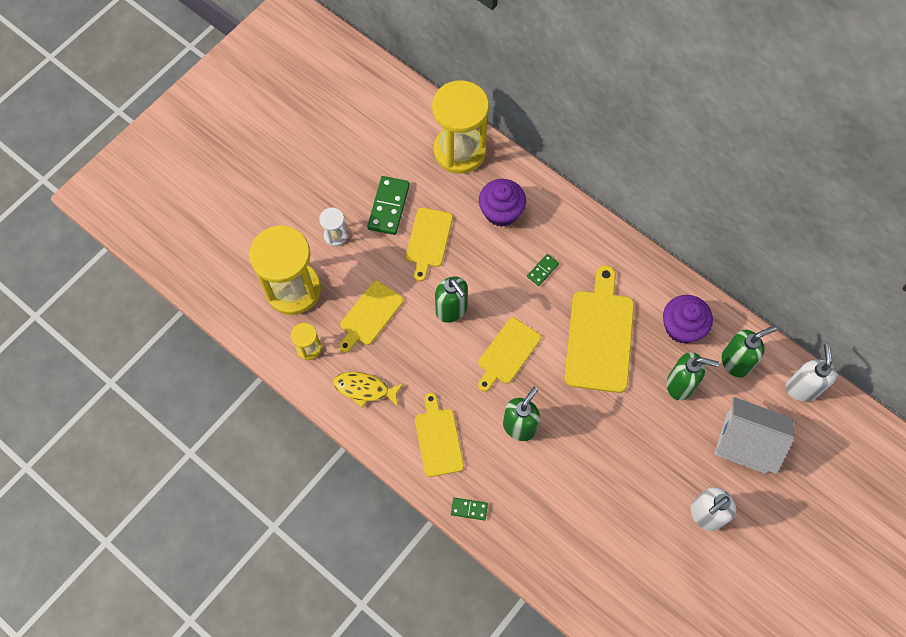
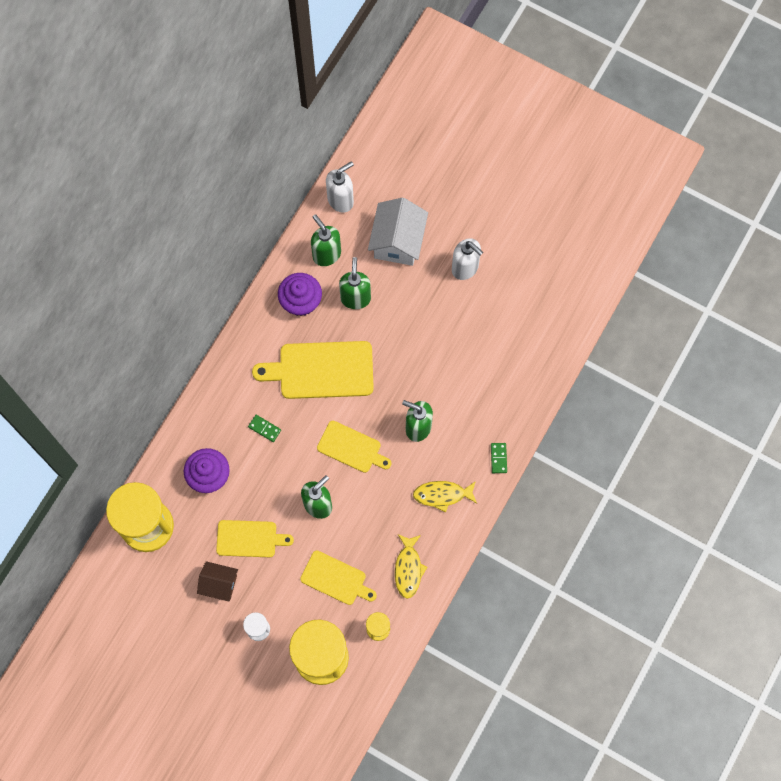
camera: 100 degrees left, 5 degrees up
(388, 207) = (219, 584): green domino -> brown house
(438, 439) = (442, 495): yellow cutting board -> yellow fish
(801, 388) = (341, 200): white soap dispenser -> white soap dispenser turned 150 degrees clockwise

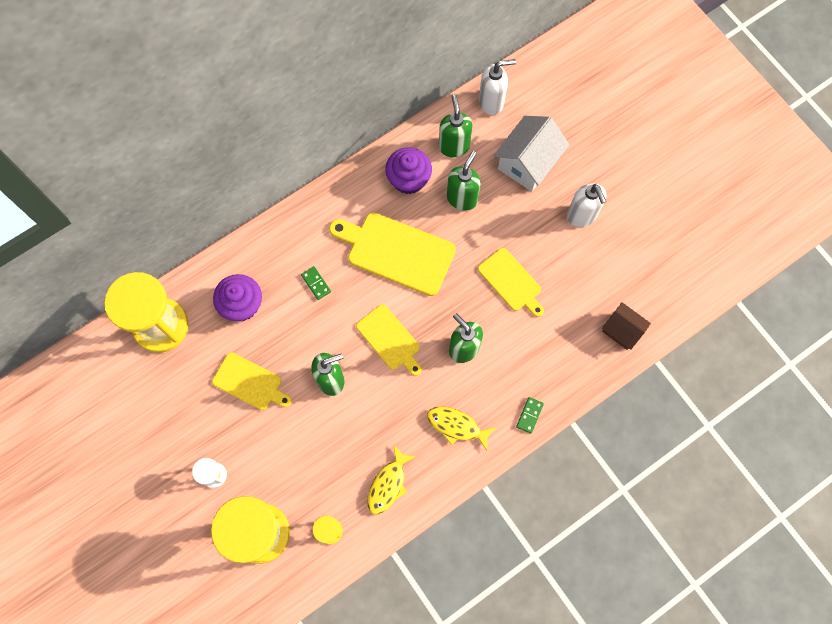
camera: 25 degrees right, 0 degrees up
(219, 584) = (199, 413): brown house -> brown house (622, 330)
(336, 579) = (312, 461): yellow cutting board -> yellow cutting board (511, 282)

